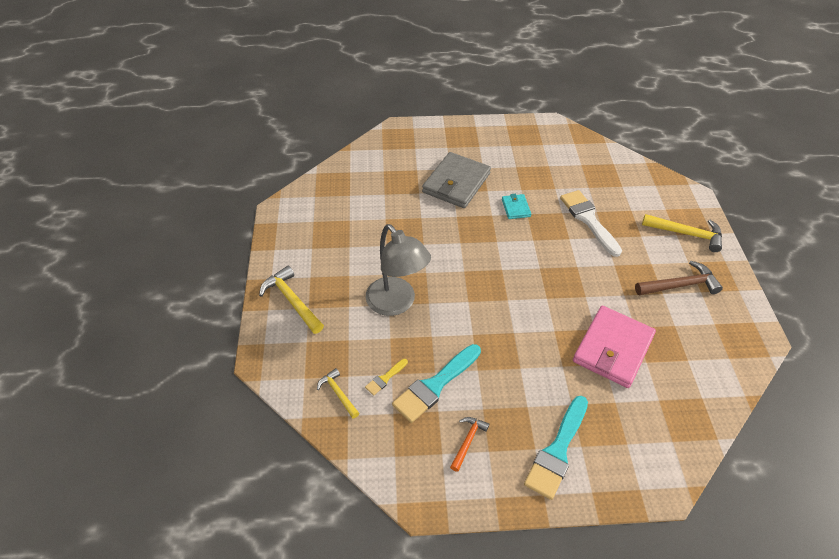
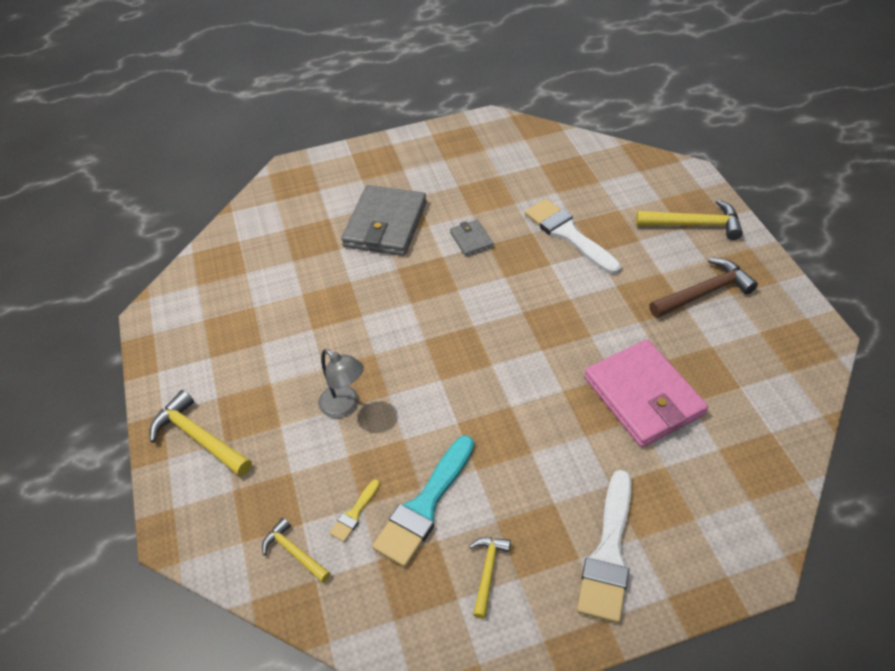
camera: 10 degrees left, 0 degrees up
(396, 304) = (345, 406): grey lamp -> grey lamp, size x0.59
(468, 441) = (488, 572): orange hammer -> yellow hammer
(516, 208) = (471, 240): turquoise wallet -> grey wallet
(557, 451) = (608, 553): turquoise brush -> white brush
(612, 348) = (643, 396): pink wallet -> pink wallet turned 45 degrees counterclockwise

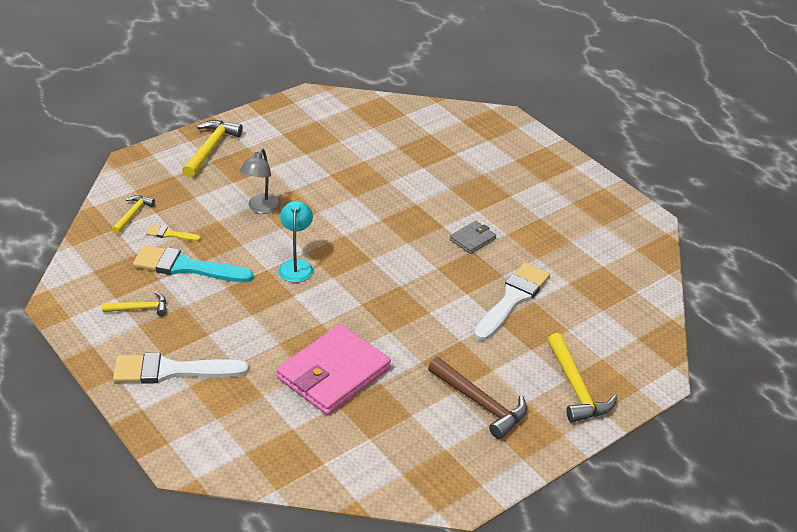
camera: 65 degrees right, 10 degrees down
(385, 224) = (465, 185): grey wallet -> none
(462, 393) = (296, 266): none -> turquoise lamp

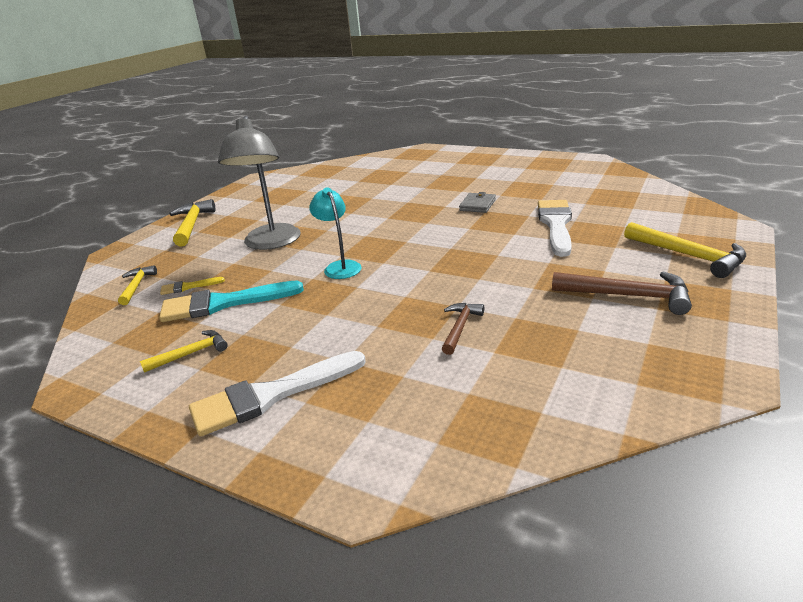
camera: 20 degrees left, 10 degrees down
(261, 208) = (271, 243): grey lamp -> grey lamp, size x1.71
(333, 373) = (460, 327): pink wallet -> brown hammer

